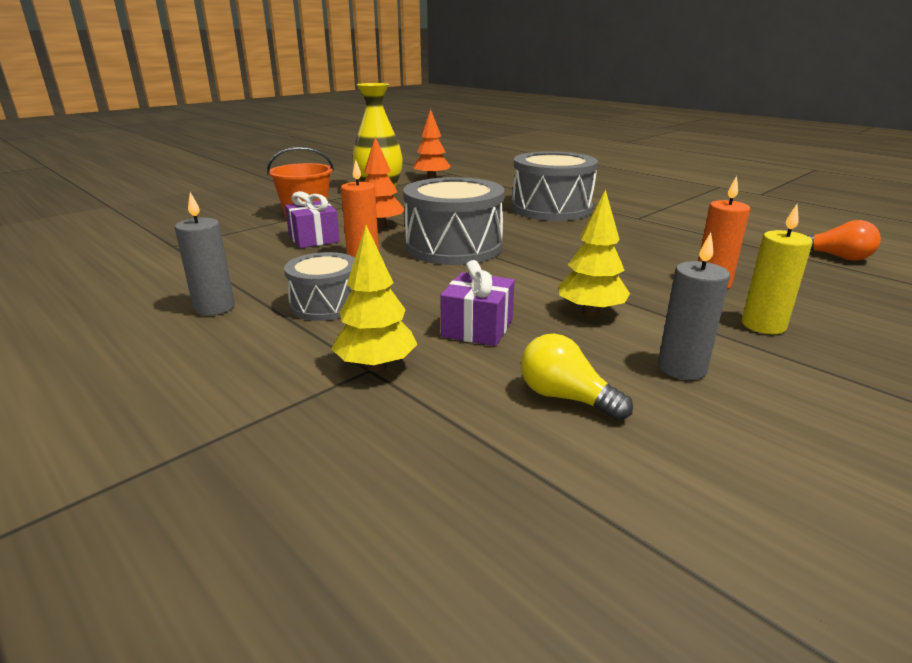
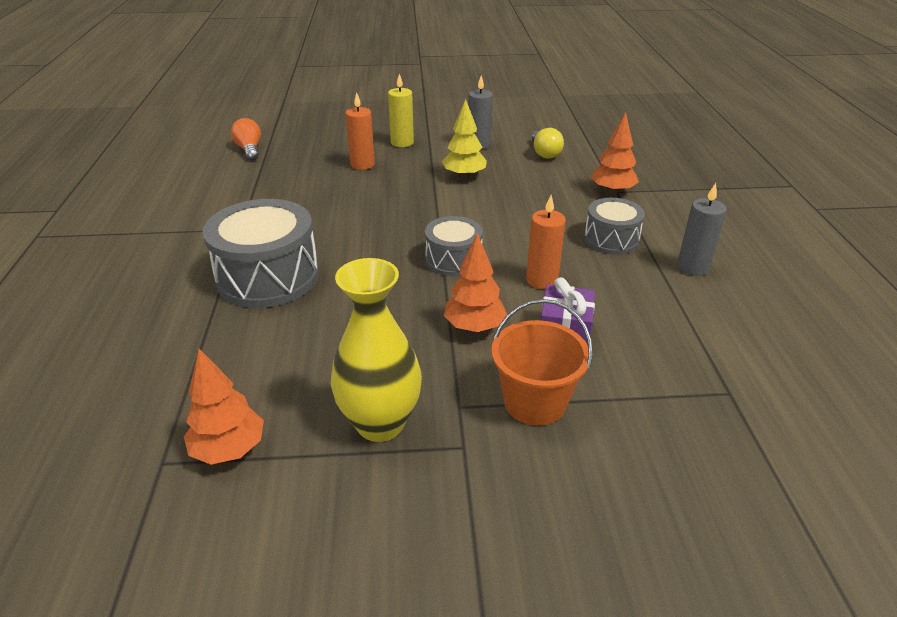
camera: 140 degrees left, 10 degrees up
(376, 366) = (612, 191): yellow tree -> orange tree
(453, 247) = (453, 260): grey drum -> grey drum, size x0.58
(477, 328) = (537, 190): purple gift -> none

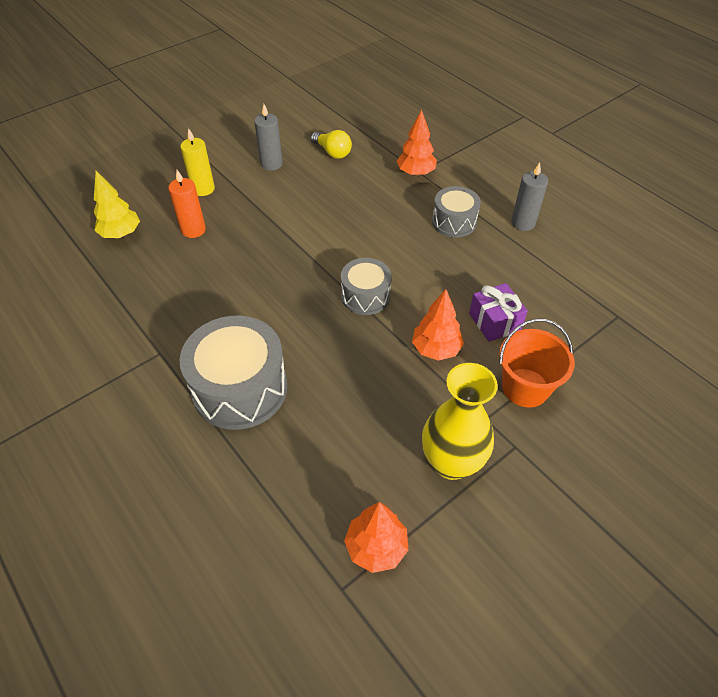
camera: 35 degrees left, 15 degrees up
(249, 150) = (63, 259): orange light bulb -> none
(464, 176) = (293, 205): yellow tree -> yellow tree (121, 234)
(542, 280) = (442, 283): orange candle -> none

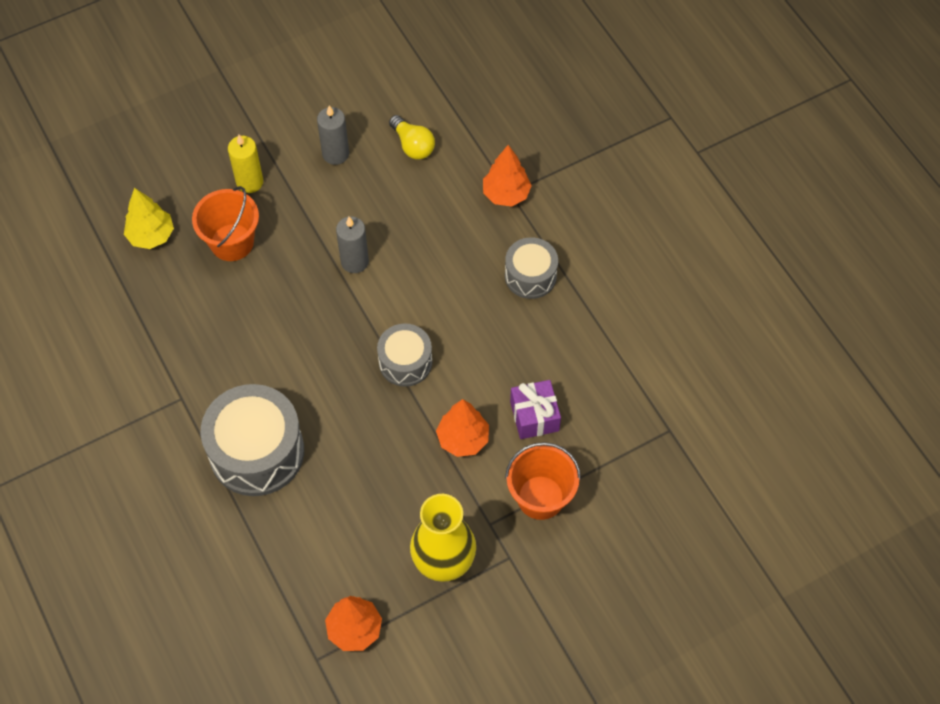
camera: 10 degrees right, 10 degrees up
(193, 230) = (232, 242): orange candle -> orange bucket
(523, 223) = (610, 290): grey candle -> grey candle (354, 261)

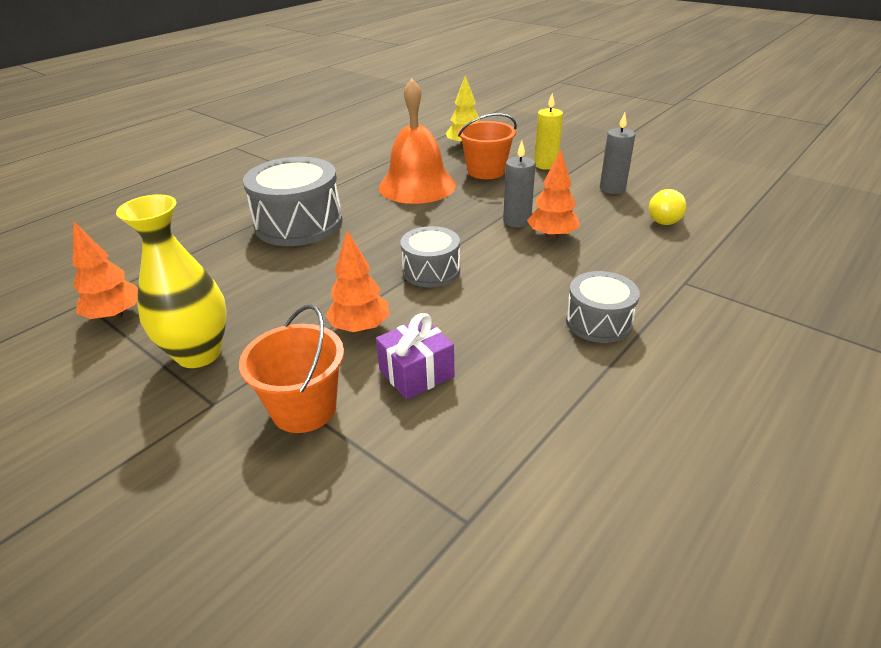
camera: 70 degrees right, 25 degrees down
(229, 319) = (417, 186): none -> orange bell
(506, 194) = (680, 280): orange tree -> orange tree (552, 236)

